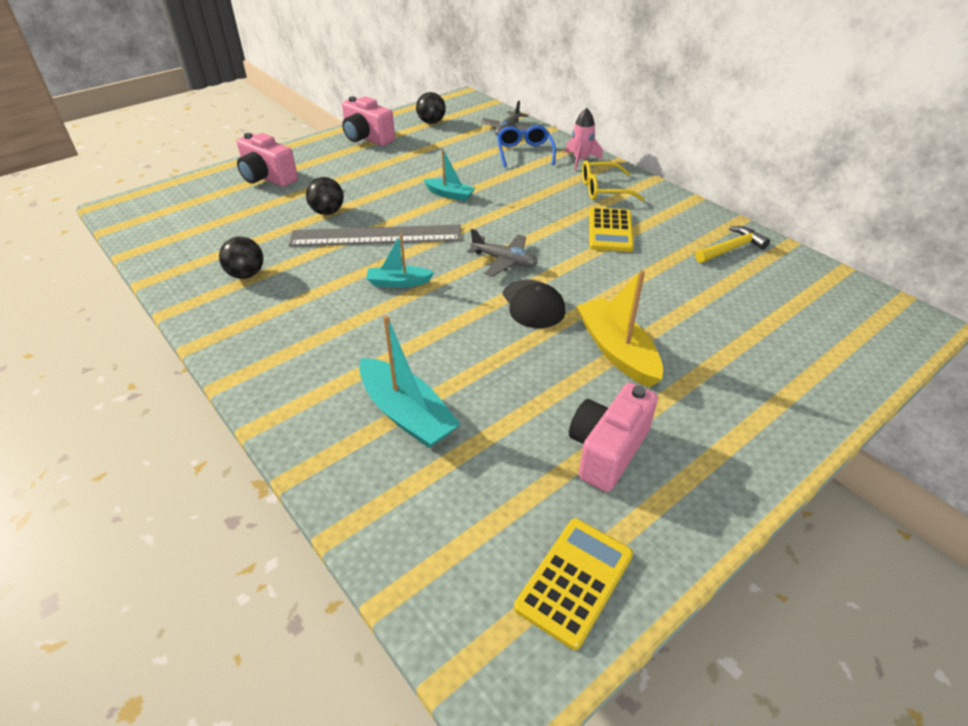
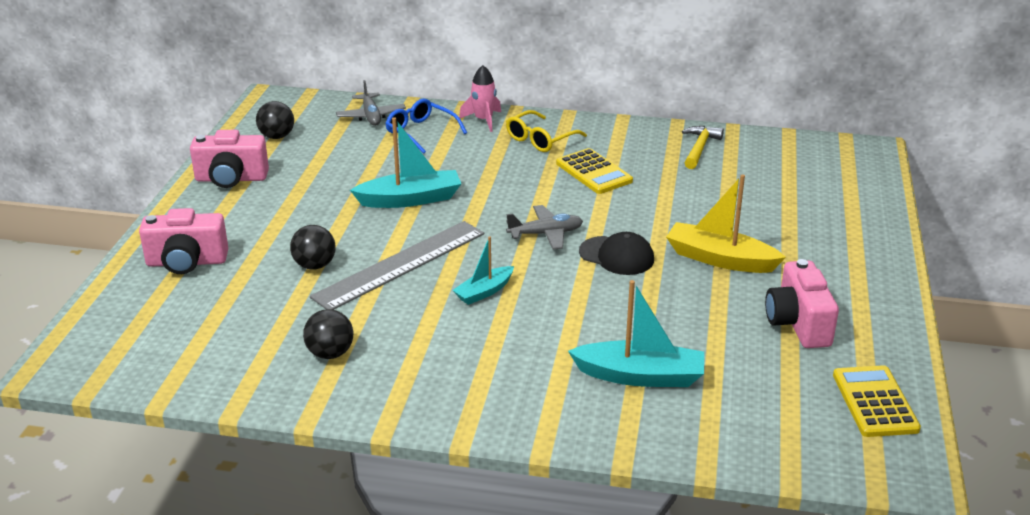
camera: 40 degrees left, 10 degrees down
(449, 194) = (410, 199): turquoise boat -> turquoise boat, size x1.67

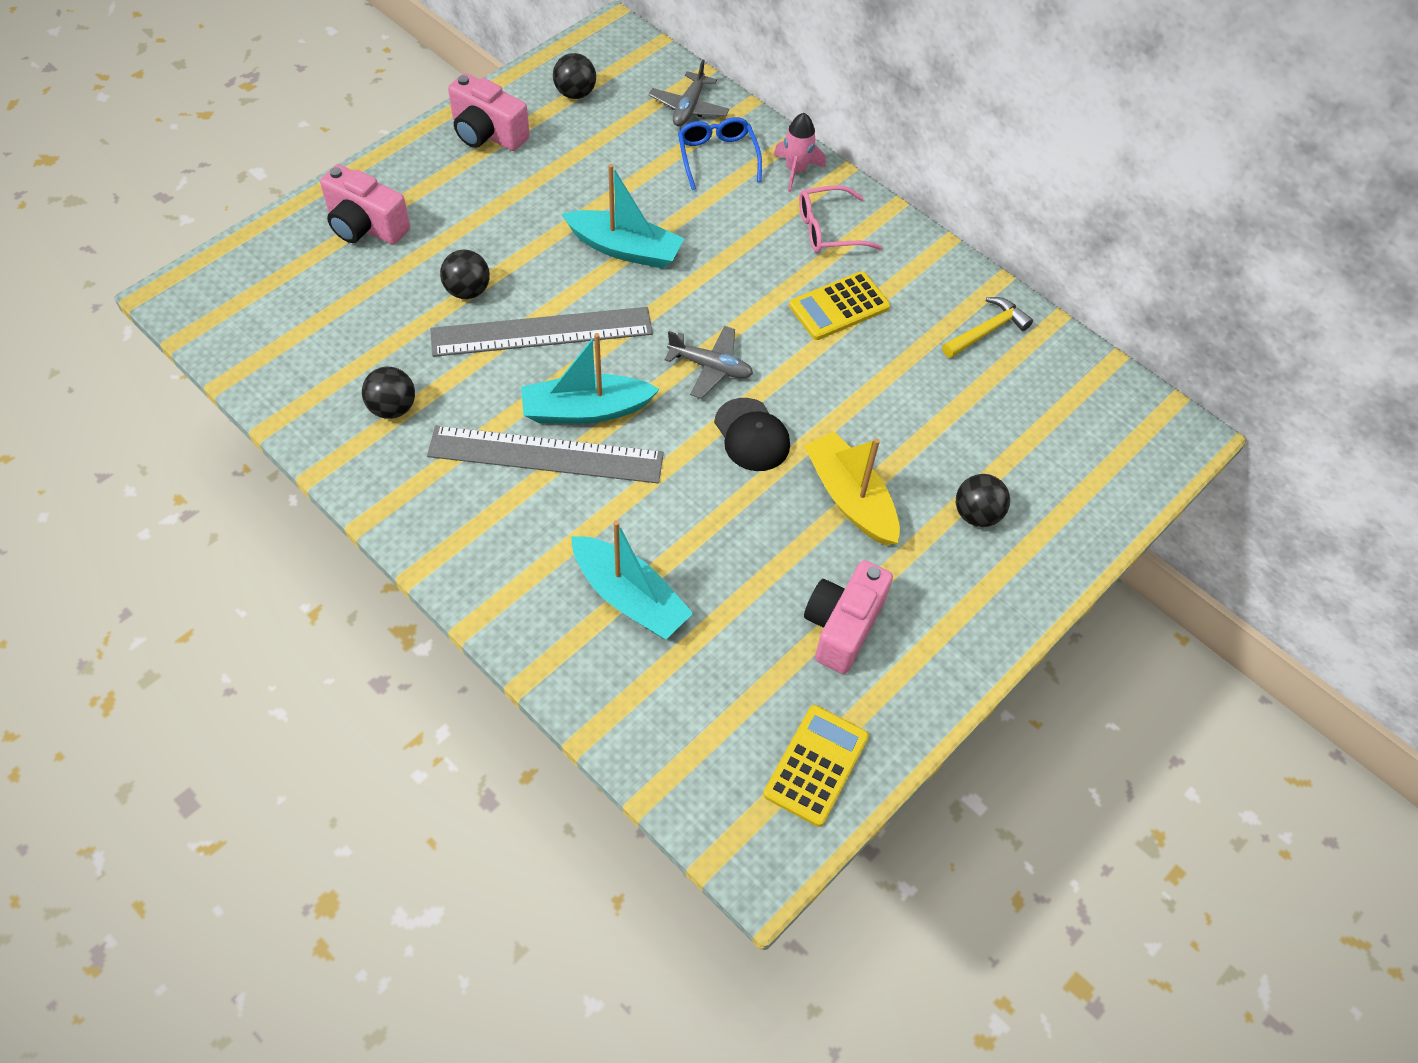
camera: 30 degrees right, 25 degrees up
(484, 292) = (585, 410): turquoise boat -> turquoise boat, size x1.67
(484, 328) = (546, 455): none -> grey ruler
(540, 139) = (828, 229): yellow glasses -> pink glasses
(594, 172) = (839, 307): yellow calculator -> yellow calculator turned 60 degrees clockwise
(805, 233) = (976, 514): none -> black ball

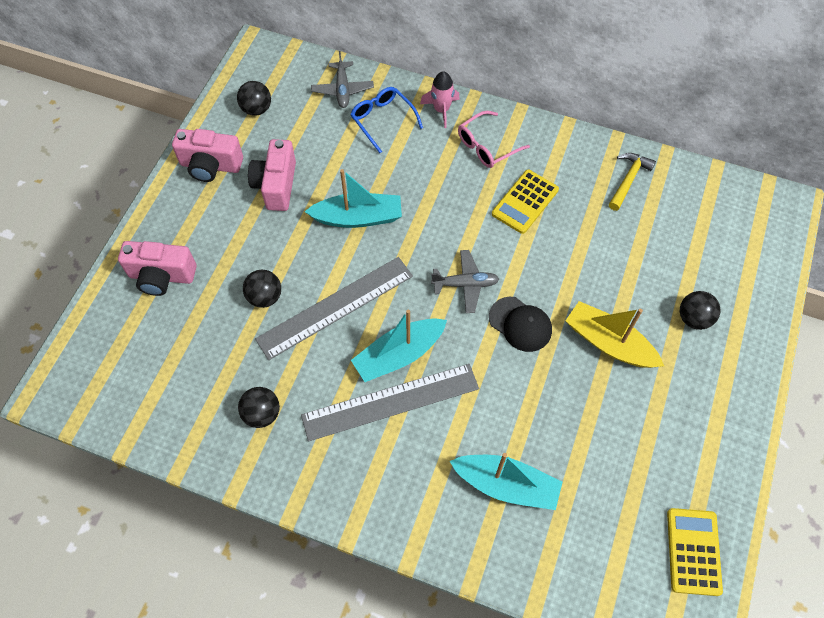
camera: 20 degrees left, 5 degrees up
(842, 626) = (655, 440): pink camera -> pink camera (276, 185)

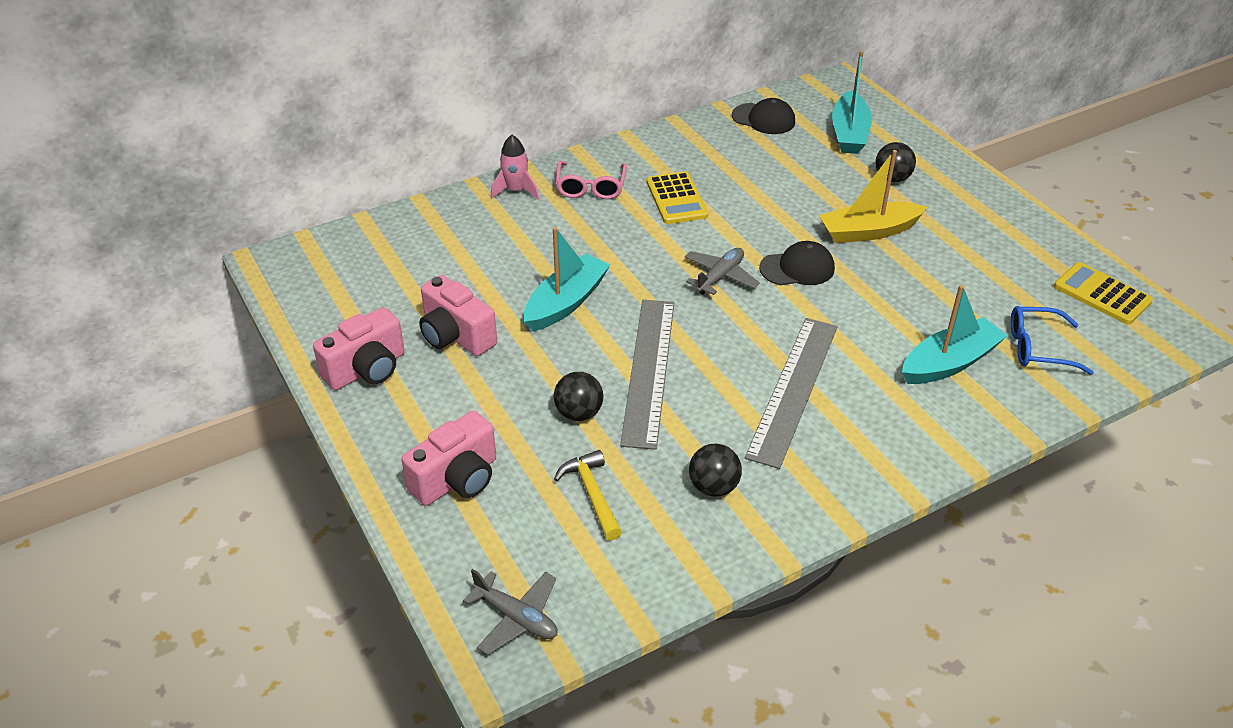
camera: 50 degrees left, 20 degrees down
(256, 109) = (344, 301): black ball -> none
(342, 89) = (405, 234): grey plane -> grey plane (516, 618)
(382, 120) = (477, 229): blue glasses -> blue glasses (1037, 348)
(399, 355) = (748, 357): turquoise boat -> turquoise boat (849, 133)
(628, 180) = (724, 137): yellow hammer -> yellow hammer (592, 494)
(679, 189) = (763, 119): none -> black cap

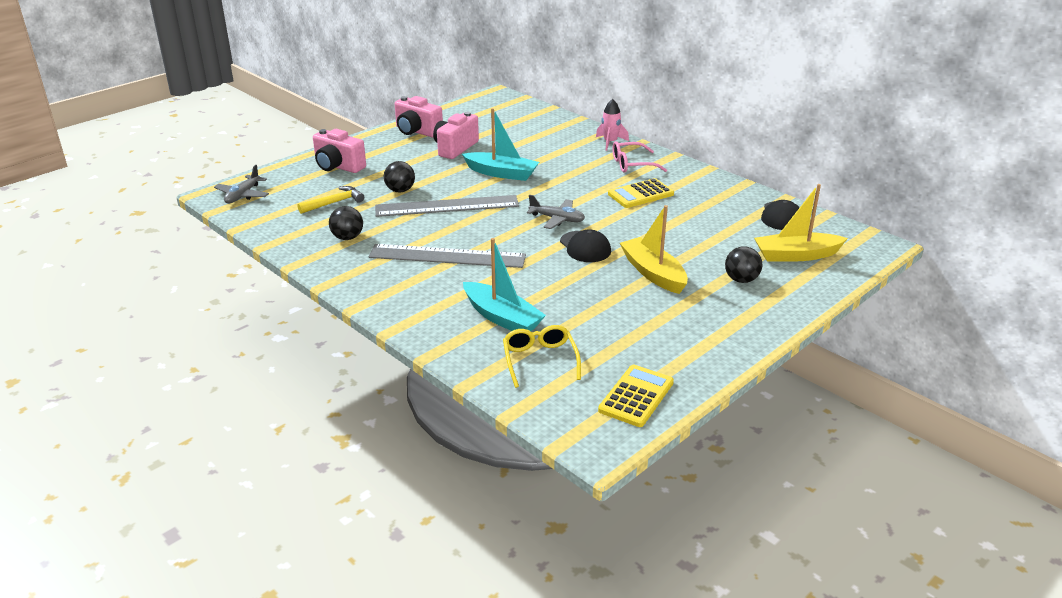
camera: 75 degrees right, 10 degrees down
(849, 133) = (796, 255): turquoise boat -> yellow boat
(1037, 348) = (539, 360): blue glasses -> yellow glasses

